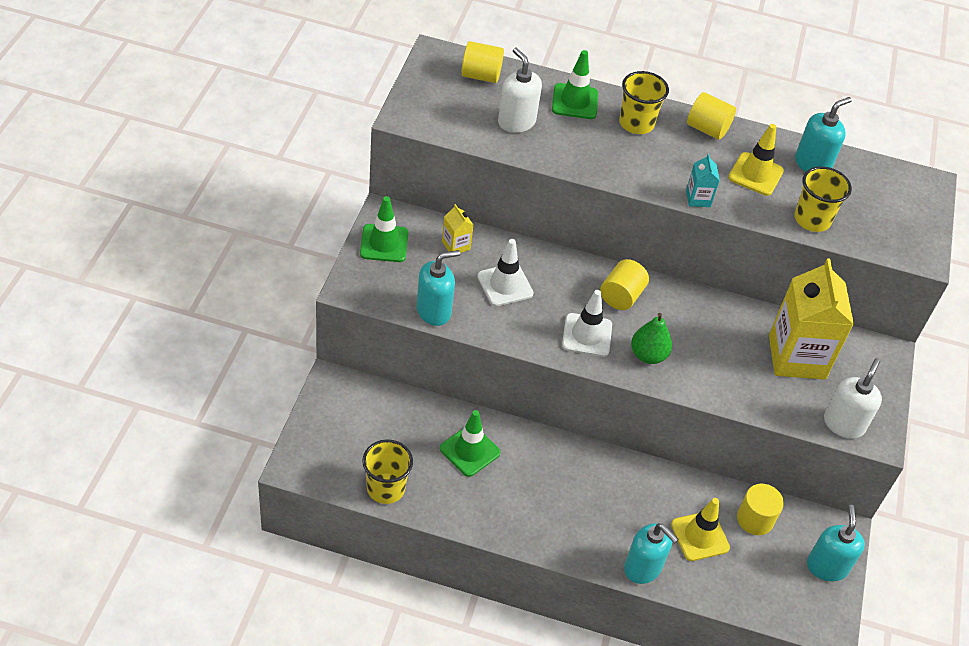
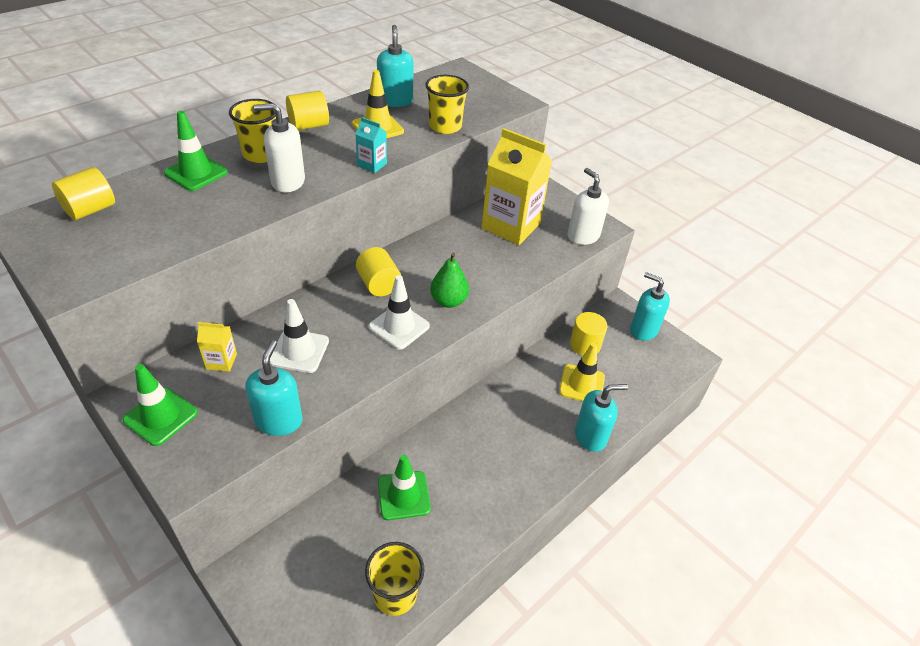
camera: 55 degrees left, 5 degrees down
(516, 122) = (173, 217): white soap dispenser -> white soap dispenser (287, 181)

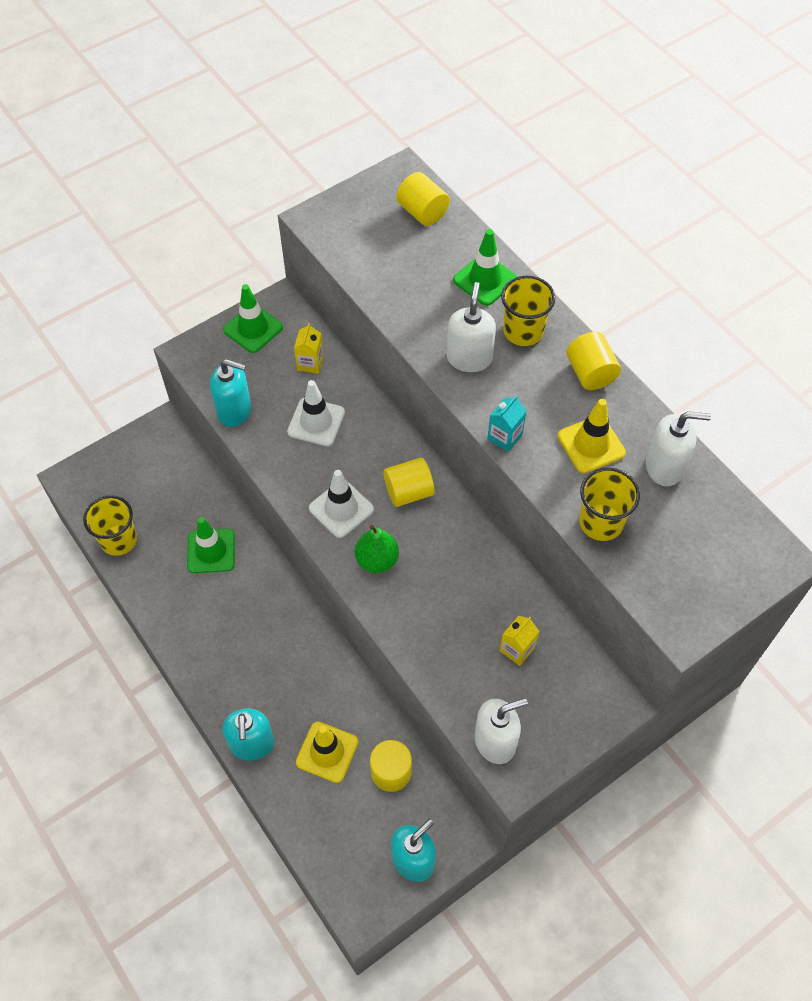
camera: 100 degrees right, 15 degrees up
(395, 101) = (664, 467): turquoise soap dispenser -> white soap dispenser
(511, 226) = (517, 649): yellow carton -> yellow carton, size x0.43

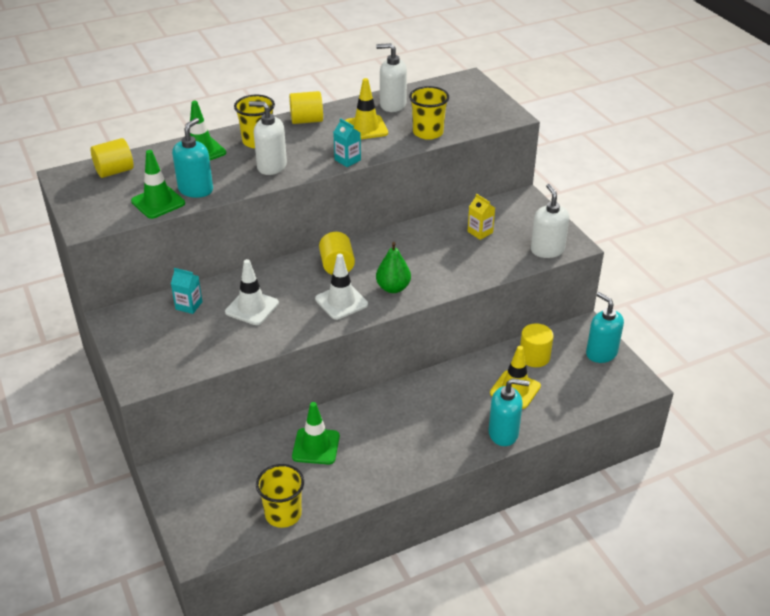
camera: 80 degrees left, 20 degrees down
(234, 411) = (219, 355): turquoise soap dispenser -> turquoise soap dispenser (196, 190)
(253, 329) = (133, 337): green traffic cone -> green traffic cone (158, 202)
(310, 363) = (189, 305): yellow carton -> turquoise carton
(664, 467) = (392, 105): white soap dispenser -> white soap dispenser turned 90 degrees counterclockwise

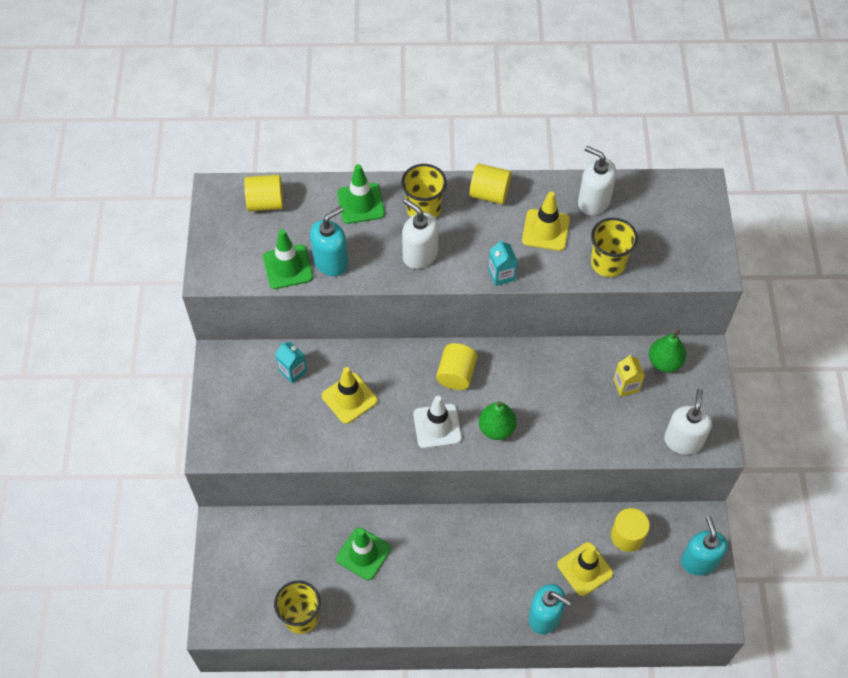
camera: 25 degrees right, 20 degrees up
(252, 307) = (349, 398): white traffic cone -> yellow traffic cone
(500, 211) = (664, 362): none -> green pear

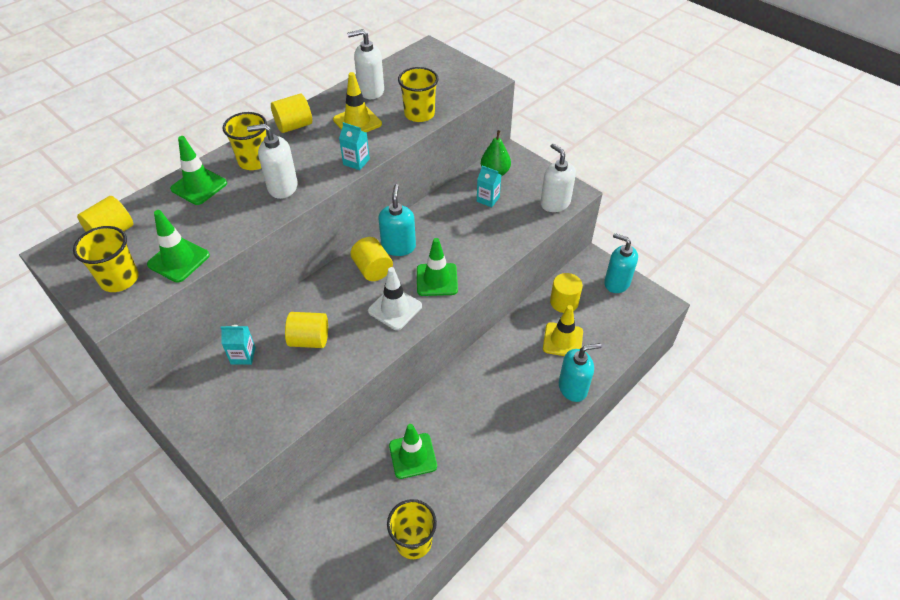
camera: 45 degrees left, 10 degrees down
(237, 252) = (119, 279): none -> yellow cup
(331, 262) = (214, 234): turquoise soap dispenser -> turquoise soap dispenser (398, 246)
(349, 398) = (309, 340): yellow traffic cone -> yellow cylinder
(496, 428) = (437, 280): green pear -> green traffic cone
(626, 385) = (488, 199): yellow carton -> turquoise carton

